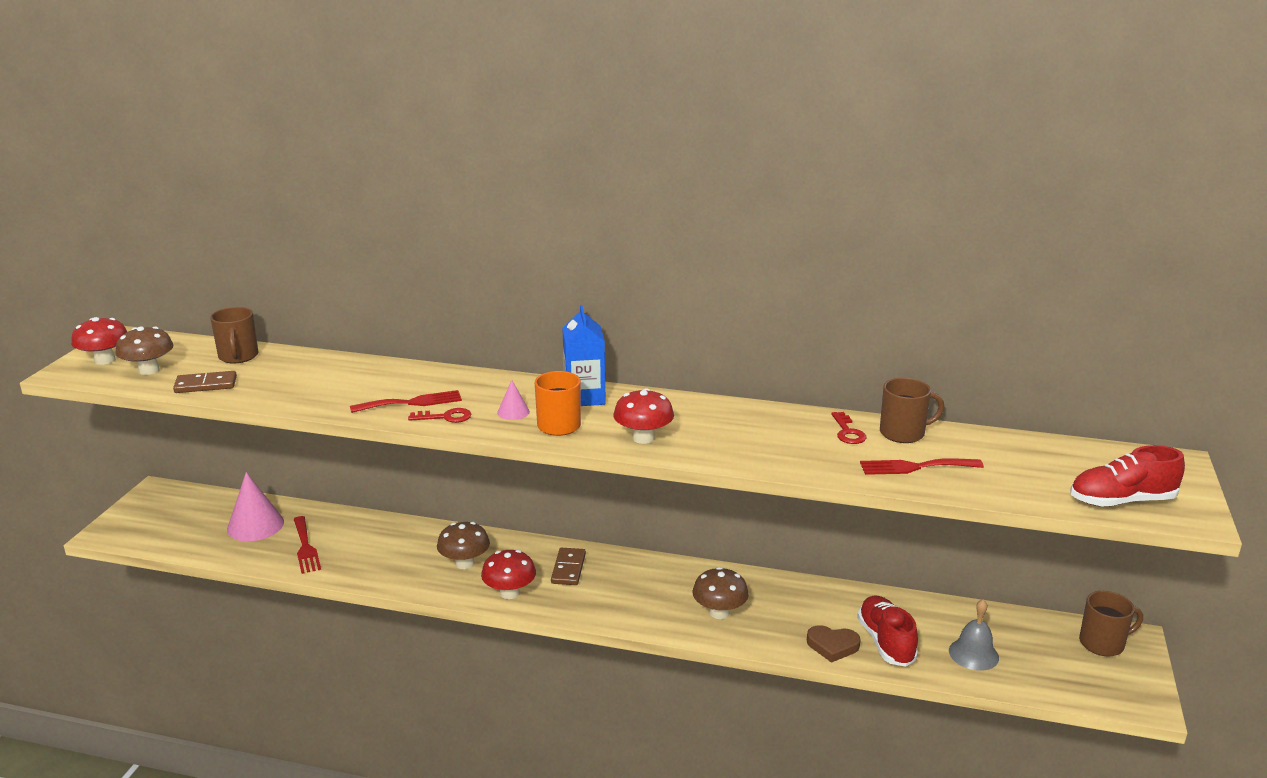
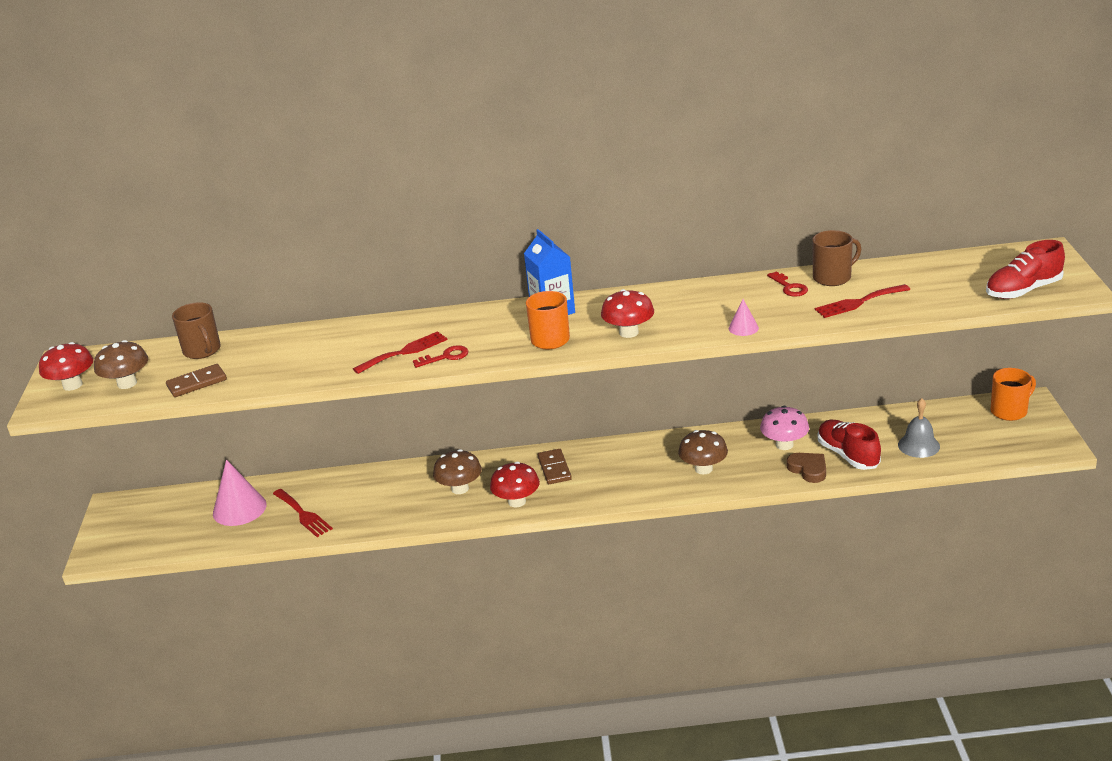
camera: 15 degrees left, 5 degrees up
(513, 412) = (501, 338): pink cone -> pink cone (743, 328)
(821, 610) = (784, 445): none -> pink mushroom
(832, 646) = (808, 469): brown heart -> brown heart turned 120 degrees counterclockwise
(1103, 643) = (1009, 411): brown mug -> orange mug

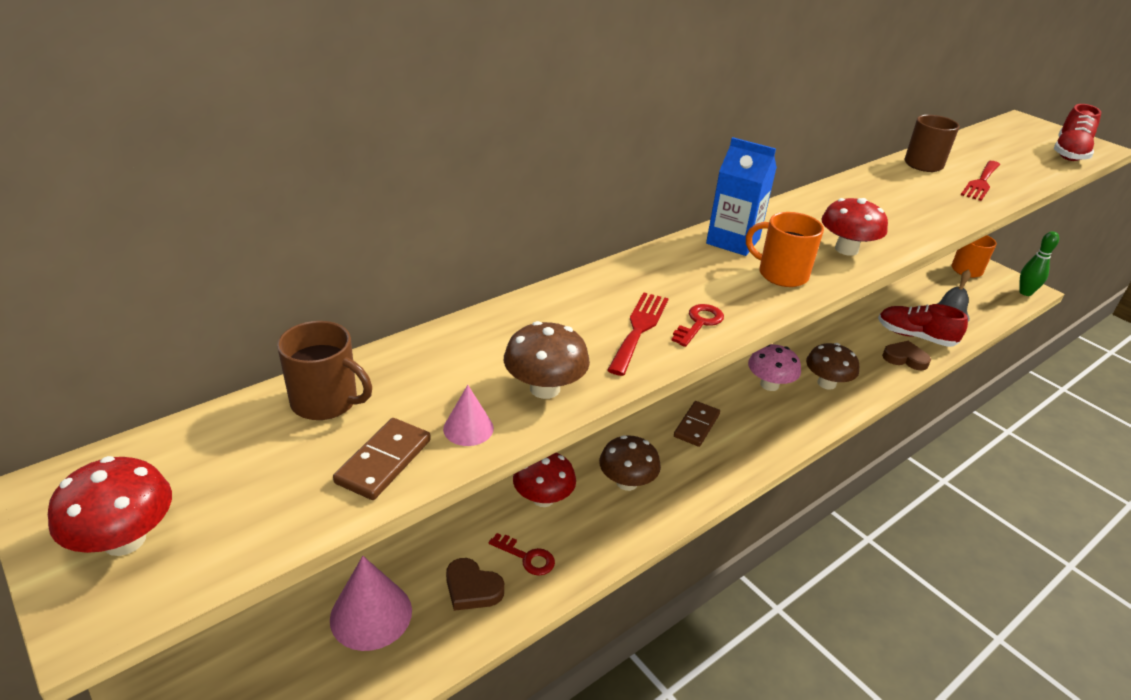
camera: 40 degrees left, 5 degrees up
(127, 383) = (245, 501): brown mushroom -> brown mushroom (545, 388)
(303, 514) = (472, 588): red fork -> brown heart
(517, 501) = (704, 477): red mushroom -> red mushroom (543, 498)
(554, 468) = (696, 425): brown domino -> brown domino turned 75 degrees clockwise
(743, 328) = (936, 223): pink cone -> pink cone (468, 428)
(784, 445) = (858, 340): pink mushroom -> pink mushroom (769, 385)
(789, 287) = (905, 178): red key -> red key (526, 557)
(1045, 447) = (1025, 293): none -> green bowling pin

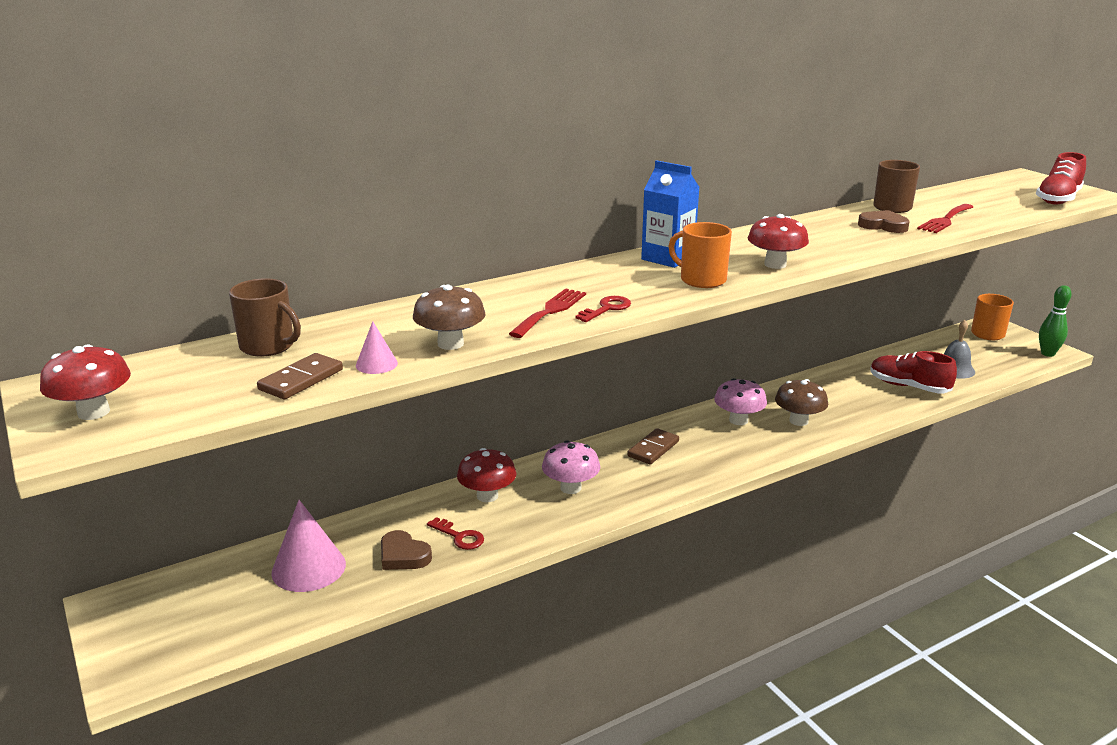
camera: 10 degrees right, 10 degrees down
(627, 482) = (571, 488): brown mushroom -> pink mushroom
(905, 358) = (890, 404): brown heart -> brown heart (883, 226)

